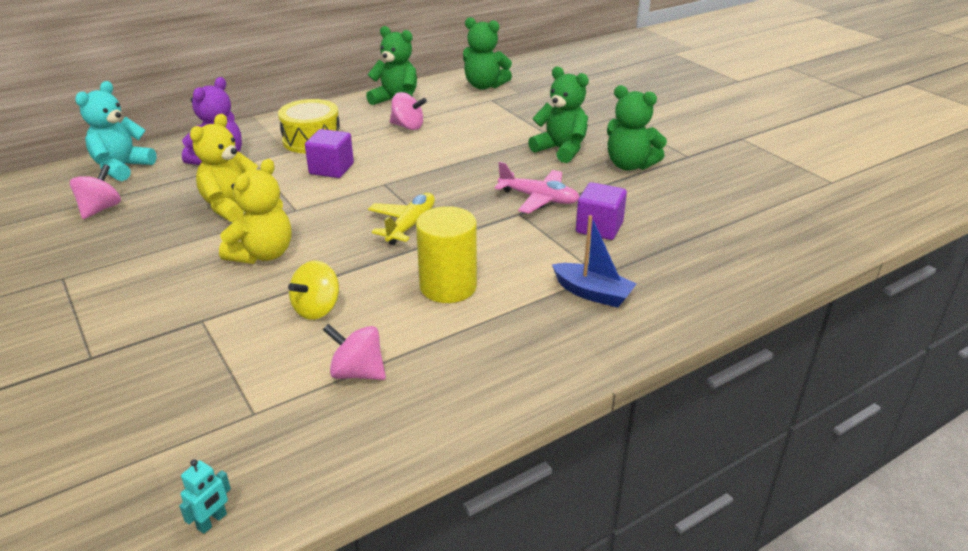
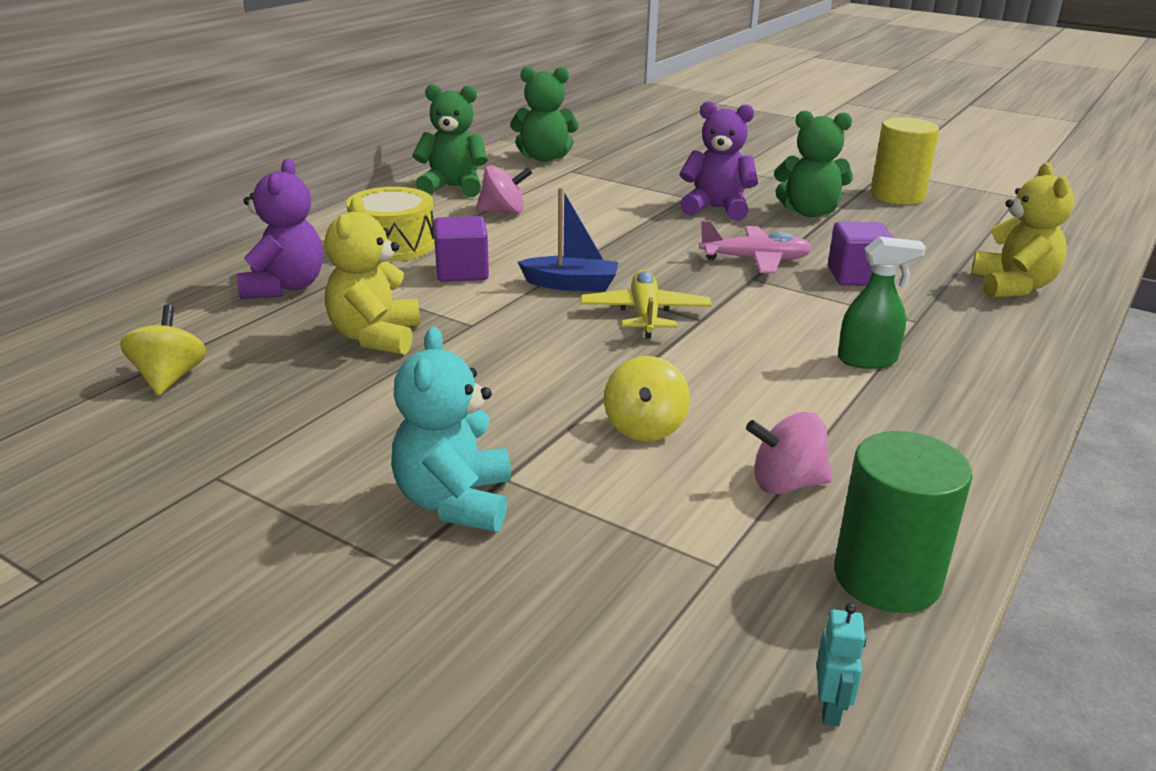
camera: 25 degrees left, 5 degrees down
(100, 209) = (169, 378): pink spinning top -> yellow spinning top
(122, 168) = (140, 321): turquoise teddy bear -> turquoise teddy bear (455, 502)
(263, 254) = (492, 383): yellow teddy bear -> yellow teddy bear (1012, 287)
(343, 454) = (887, 577): none -> green cylinder
(448, 286) = (771, 368): yellow cylinder -> yellow cylinder (897, 196)
(523, 297) = (867, 360): none -> green spray bottle
(561, 150) = (716, 209): green teddy bear -> purple teddy bear
(592, 293) = (933, 340): blue boat -> blue boat (571, 285)

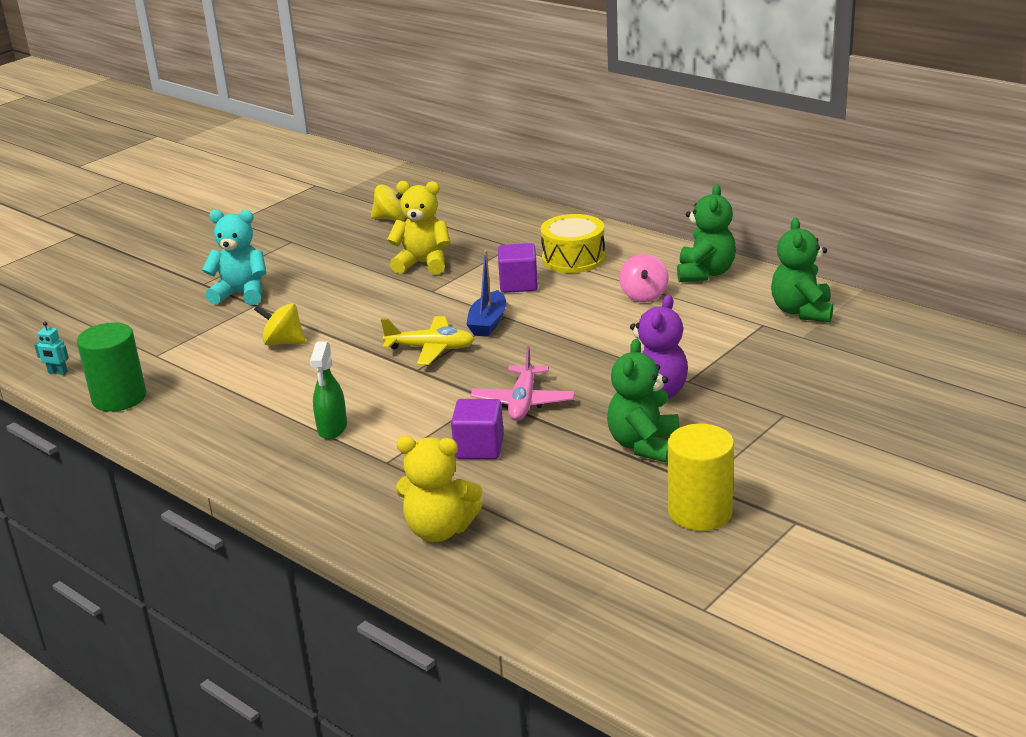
camera: 100 degrees right, 0 degrees up
(284, 287) = (503, 232): purple teddy bear -> none
(786, 484) = (207, 380): pink spinning top -> none

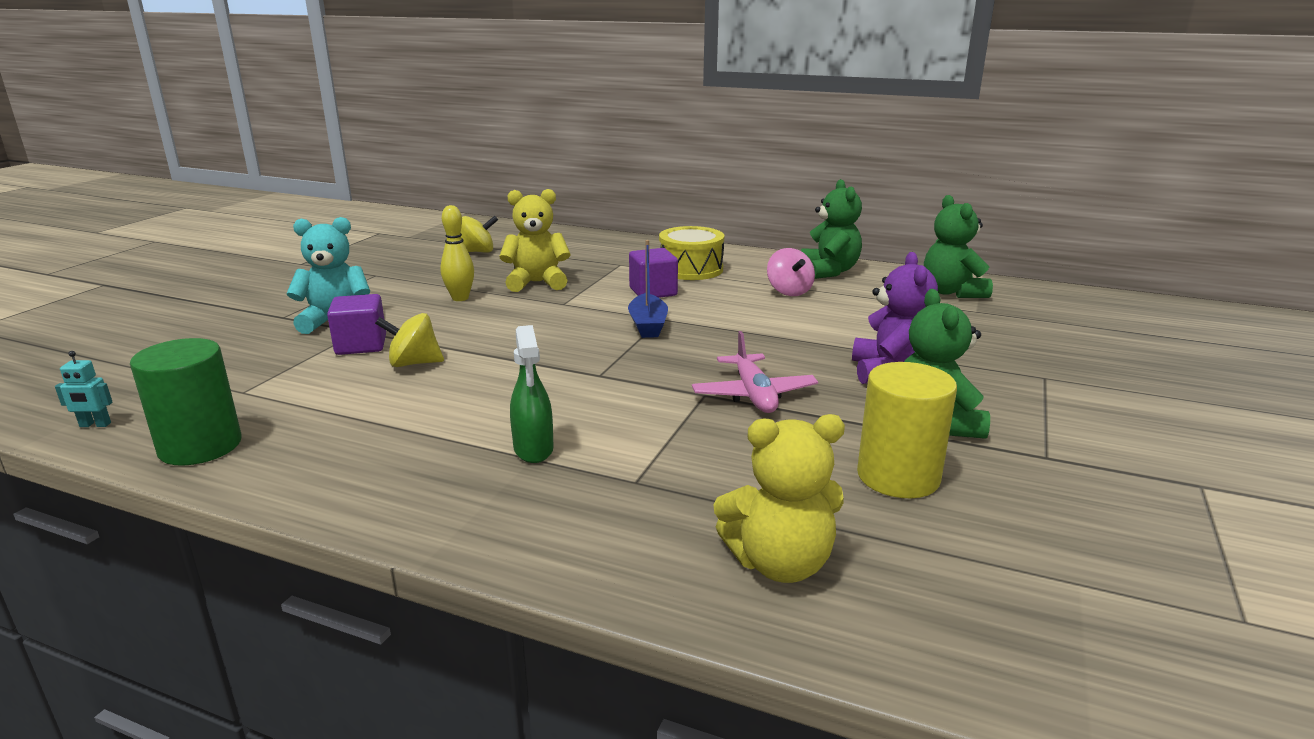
camera: 20 degrees left, 5 degrees down
(349, 276) = (460, 298): none -> yellow bowling pin
(430, 349) = (601, 353): yellow plane -> none
(479, 447) = (744, 449): purple cube -> purple cube (361, 345)
(700, 512) = (1083, 489): yellow cylinder -> yellow cylinder (898, 476)

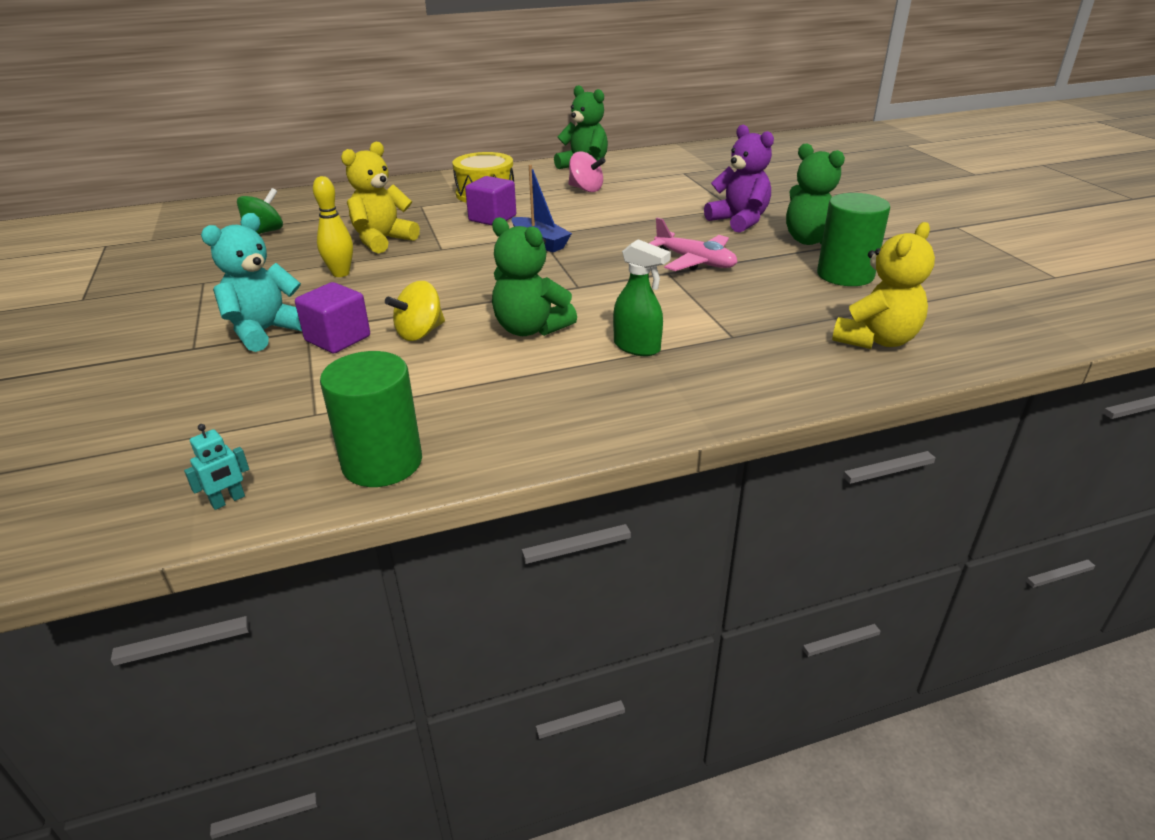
camera: 40 degrees left, 10 degrees up
(478, 252) = (264, 232): yellow spinning top -> green spinning top
(898, 476) = (845, 275): yellow cylinder -> green cylinder
(951, 292) = (682, 161): green teddy bear -> green teddy bear (530, 329)

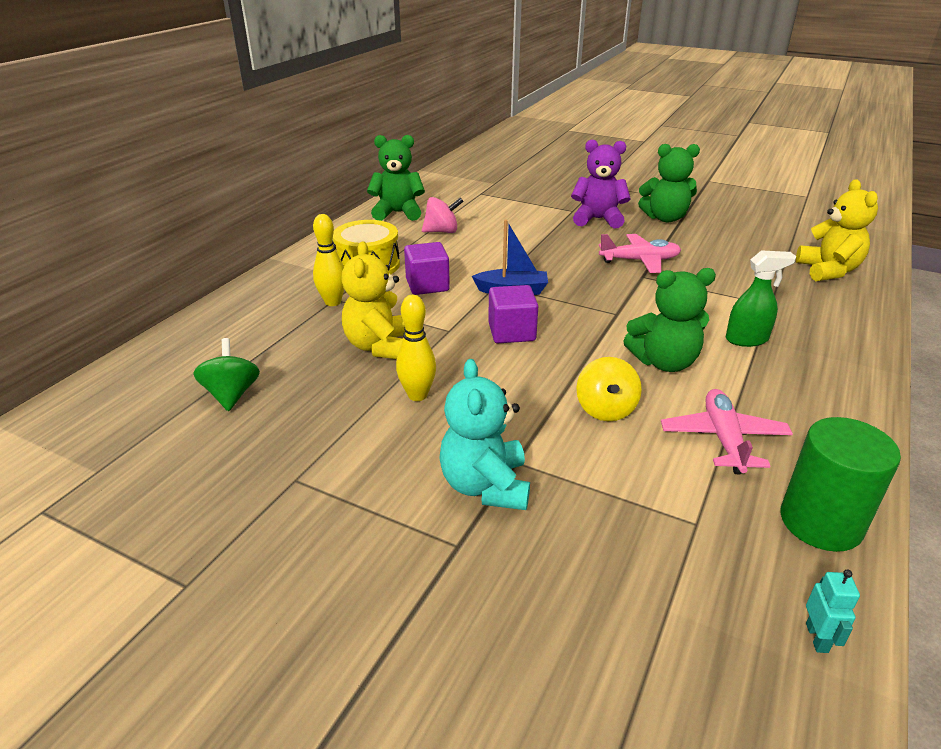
camera: 45 degrees left, 0 degrees up
(338, 339) = (559, 452): purple cube -> purple cube (511, 332)
(415, 207) = (333, 302): none -> yellow bowling pin
(447, 388) = (723, 439): none -> pink plane
(845, 275) = (729, 235): green cylinder -> none

